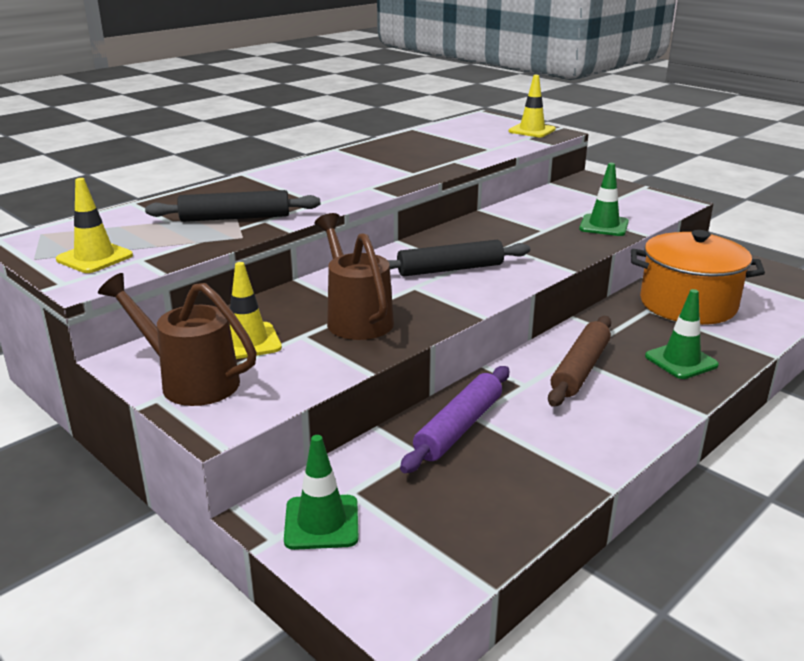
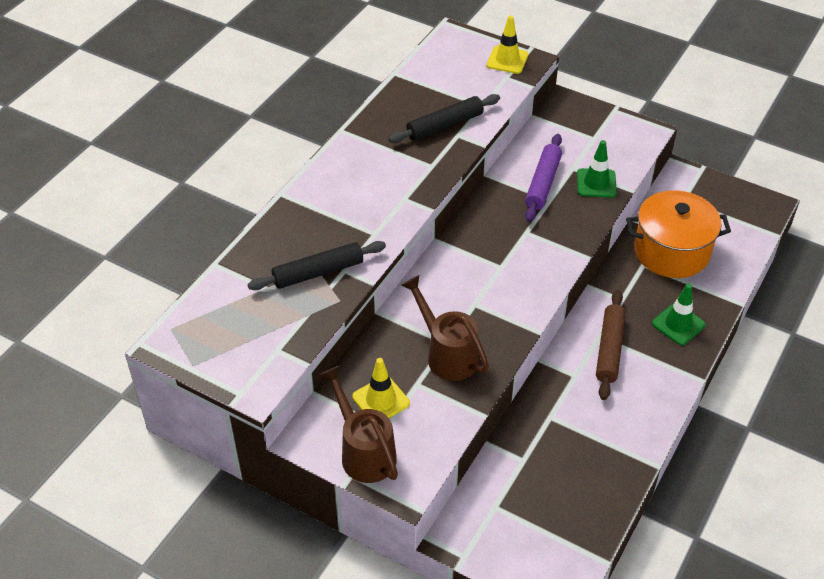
camera: 15 degrees left, 20 degrees up
(94, 258) = (241, 355): yellow traffic cone -> none
(190, 381) = (364, 452): brown watering can -> brown watering can turned 45 degrees clockwise
(321, 522) = (488, 536): green traffic cone -> none
(450, 269) = (494, 274): black rolling pin -> black rolling pin (445, 125)
(458, 427) = (543, 430): purple rolling pin -> purple rolling pin (542, 183)

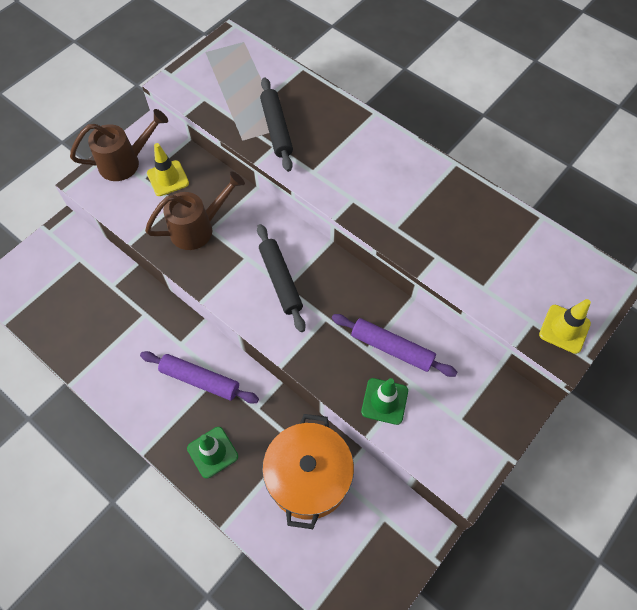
camera: 100 degrees right, 15 degrees up
(445, 125) = (453, 248): black rolling pin -> black rolling pin (280, 281)
(610, 349) = (200, 380): brown rolling pin -> purple rolling pin

